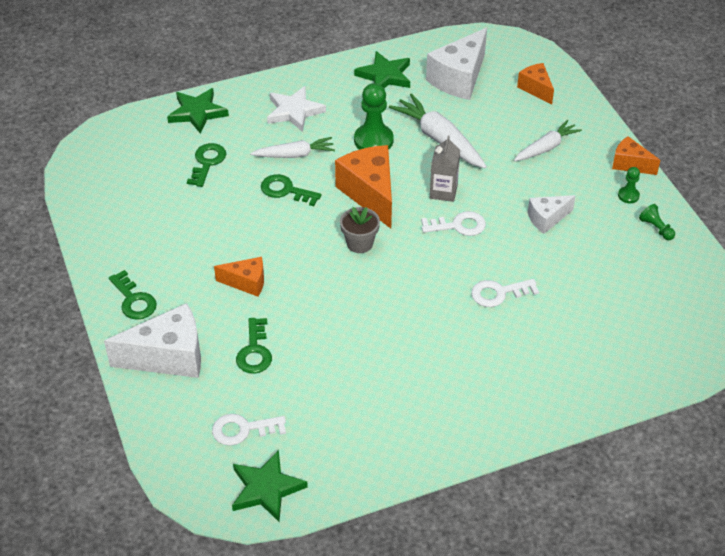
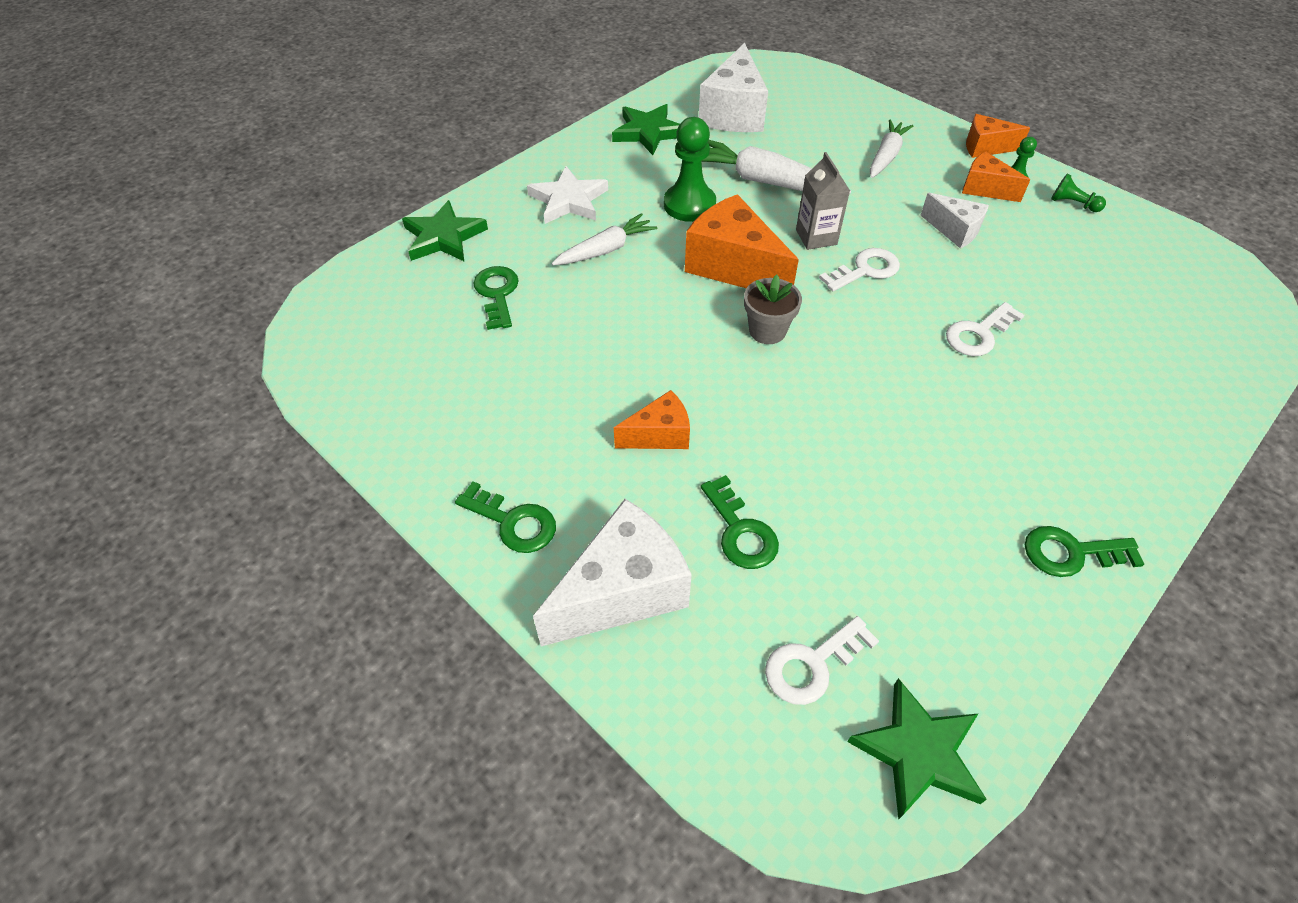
camera: 25 degrees left, 5 degrees up
(285, 190) = (625, 296): green key -> green key (1070, 553)
(536, 89) = (823, 101): orange cheese -> orange cheese (985, 189)
(547, 219) = (954, 230): white cheese -> white cheese turned 90 degrees counterclockwise

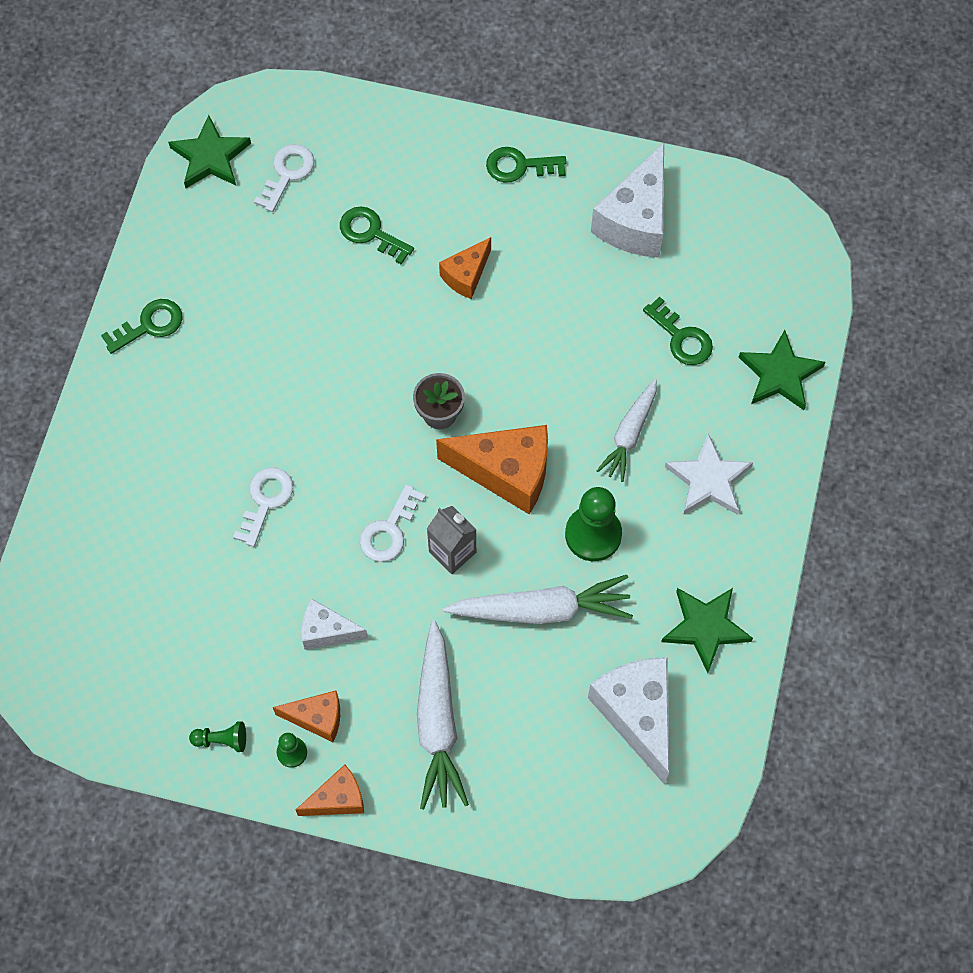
camera: 150 degrees right, 15 degrees up
(622, 591) = (421, 159): white cheese -> white cheese (635, 220)
(886, 156) = (437, 723): white carrot -> white carrot, size x1.55

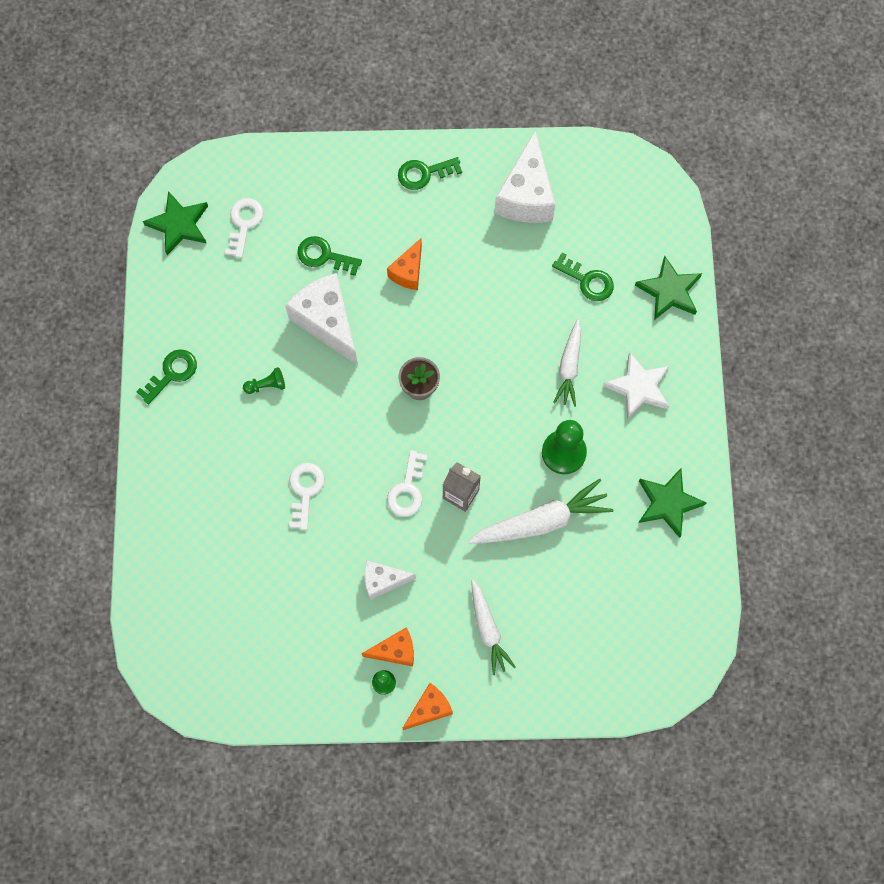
camera: 15 degrees left, 5 degrees up
(222, 740) = (327, 687): green pawn -> green pawn (266, 385)
(437, 723) = (488, 630): white carrot -> white carrot, size x0.65
(506, 473) = (484, 421): orange cheese -> none
(637, 715) = (636, 583): white cheese -> white cheese (327, 322)

